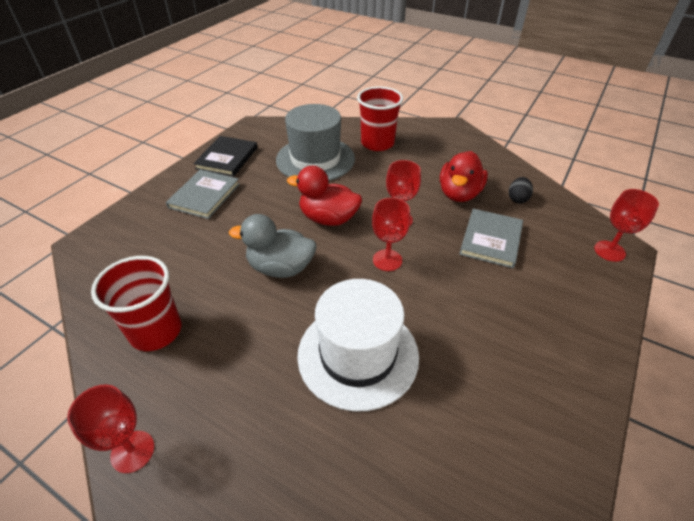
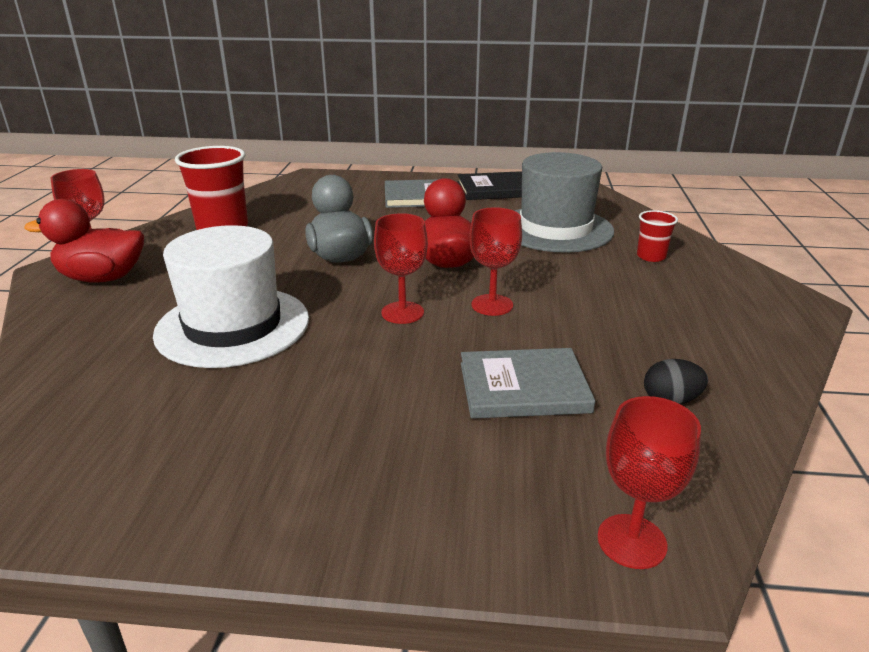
camera: 65 degrees right, 15 degrees down
(377, 143) = (651, 256): red cup -> red cup, size x0.52
(459, 194) = (611, 341): red duck -> red duck (102, 278)

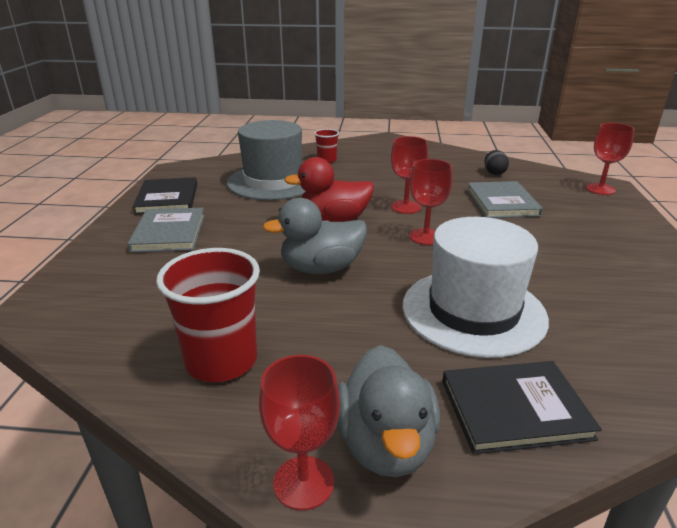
camera: 90 degrees left, 0 degrees up
(92, 328) = (514, 409): none -> black book
(102, 278) = (386, 444): red duck -> grey duck

